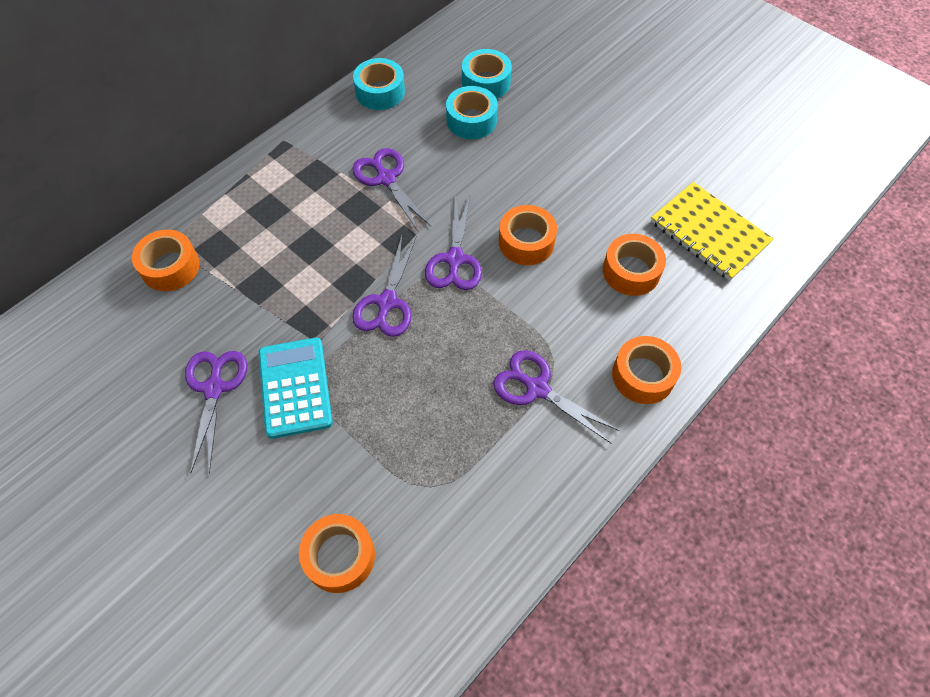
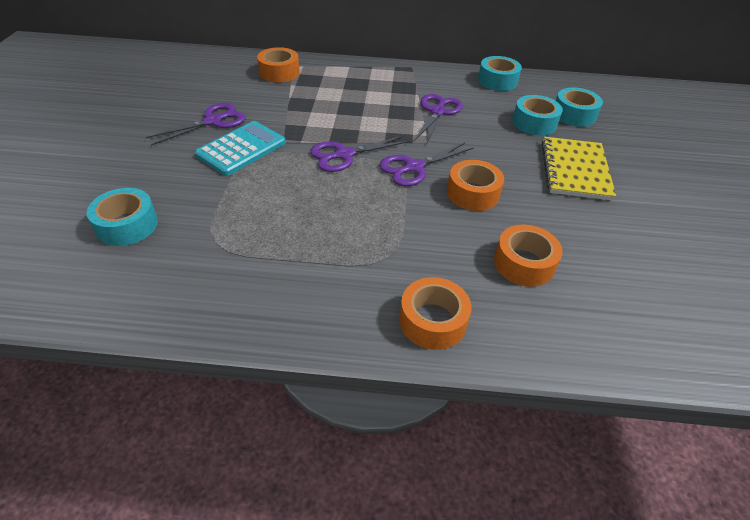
camera: 50 degrees right, 15 degrees down
(339, 556) = (127, 225): orange tape -> turquoise tape
(537, 388) = (352, 260): purple scissors -> none
(709, 233) = (632, 297): yellow notebook -> yellow notebook (575, 170)

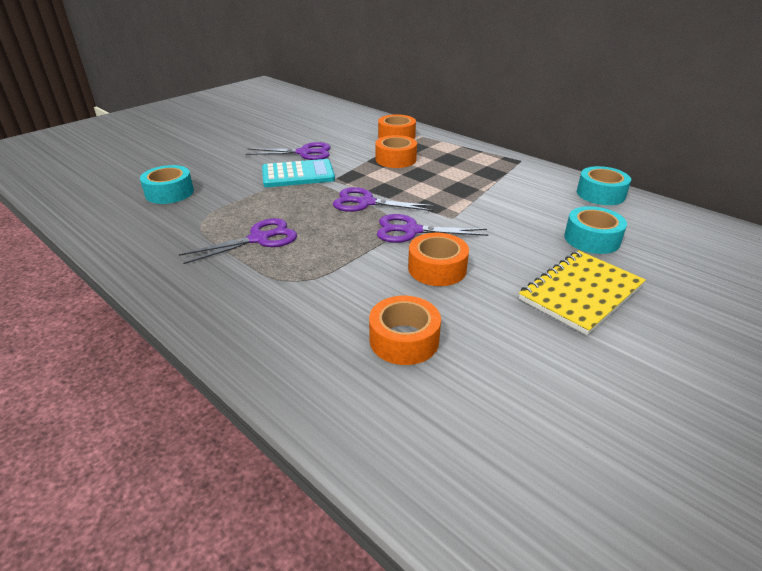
camera: 40 degrees right, 10 degrees down
(432, 321) = (263, 338): orange tape -> orange tape (395, 159)
(437, 112) = (496, 199): purple scissors -> purple scissors (259, 239)
(574, 115) = (655, 248): turquoise tape -> none

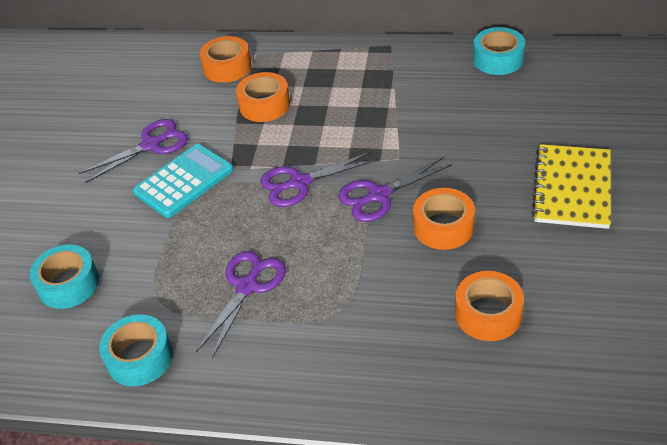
camera: 30 degrees left, 10 degrees up
(592, 239) = (534, 122): turquoise tape -> turquoise tape (139, 358)

